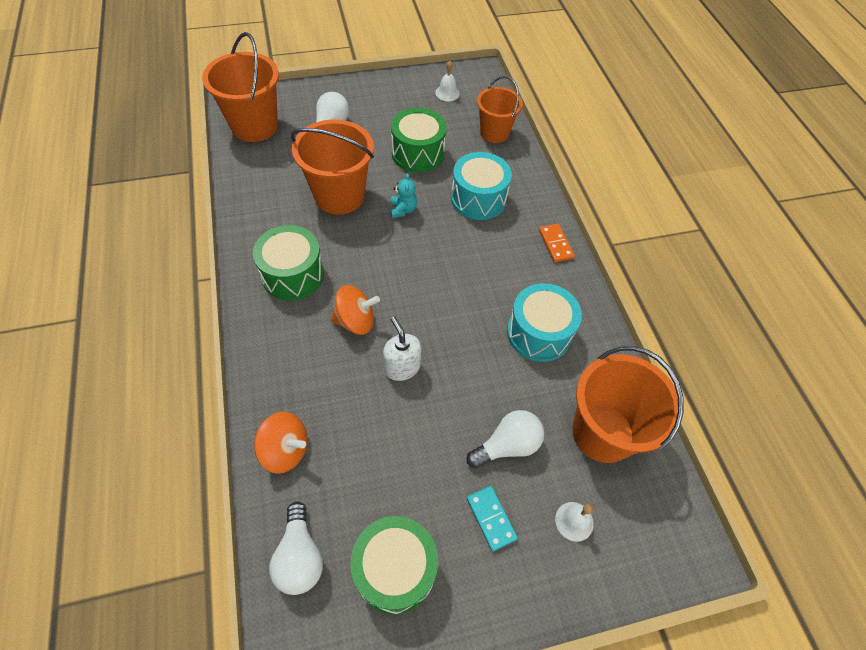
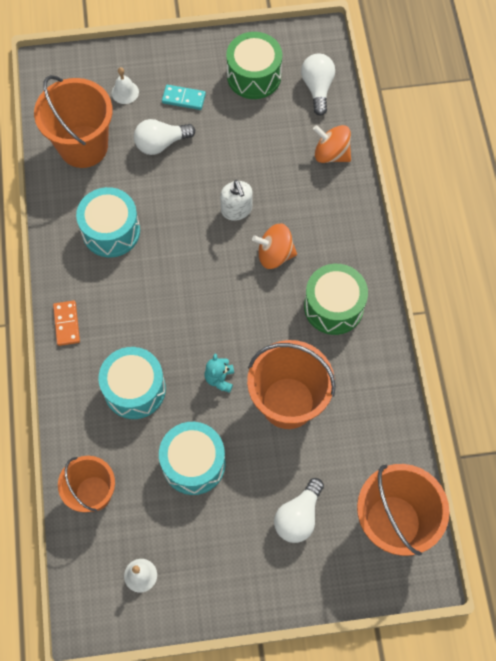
camera: 170 degrees left, 10 degrees up
(418, 153) = (193, 463): green drum -> turquoise drum
(491, 518) = (183, 98): turquoise domino -> turquoise domino turned 60 degrees counterclockwise

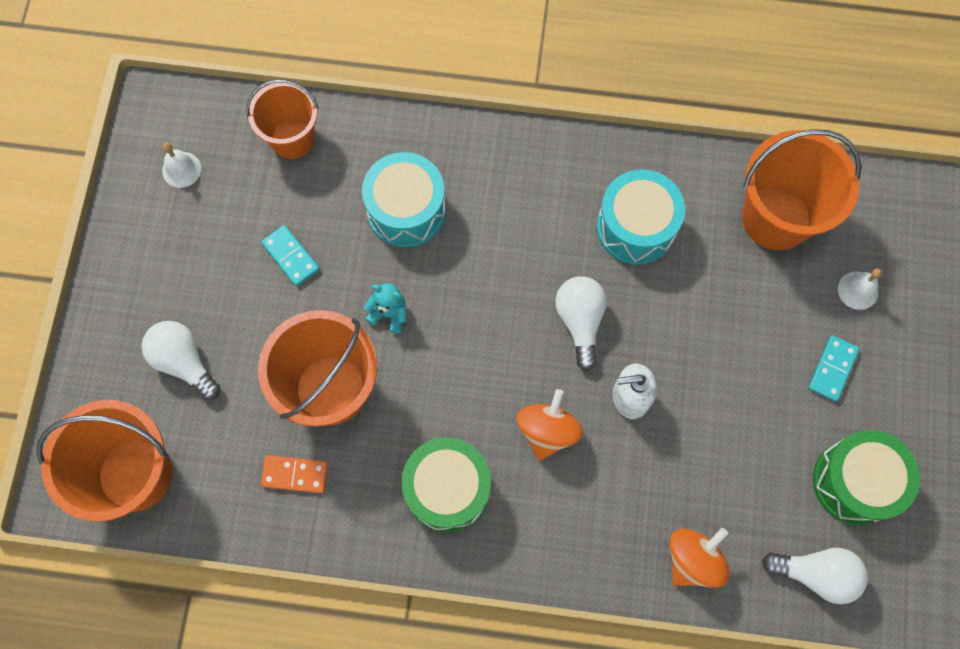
camera: 105 degrees right, 5 degrees up
(66, 324) = (516, 149): orange domino -> orange domino (295, 474)
(161, 143) = (760, 320): white light bulb -> white light bulb (580, 321)
(193, 463) = (291, 256): turquoise drum -> turquoise domino

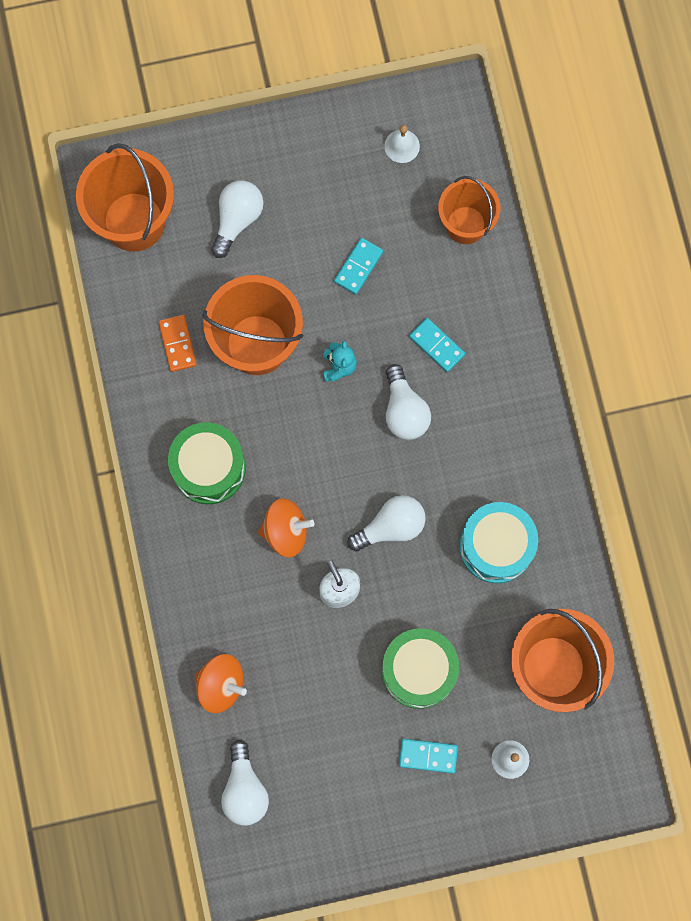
camera: 70 degrees right, 5 degrees up
(406, 210) = (437, 345): turquoise drum -> turquoise domino
(462, 265) = (404, 411): none -> white light bulb
(855, 482) = (334, 802): green drum -> green drum (419, 670)

